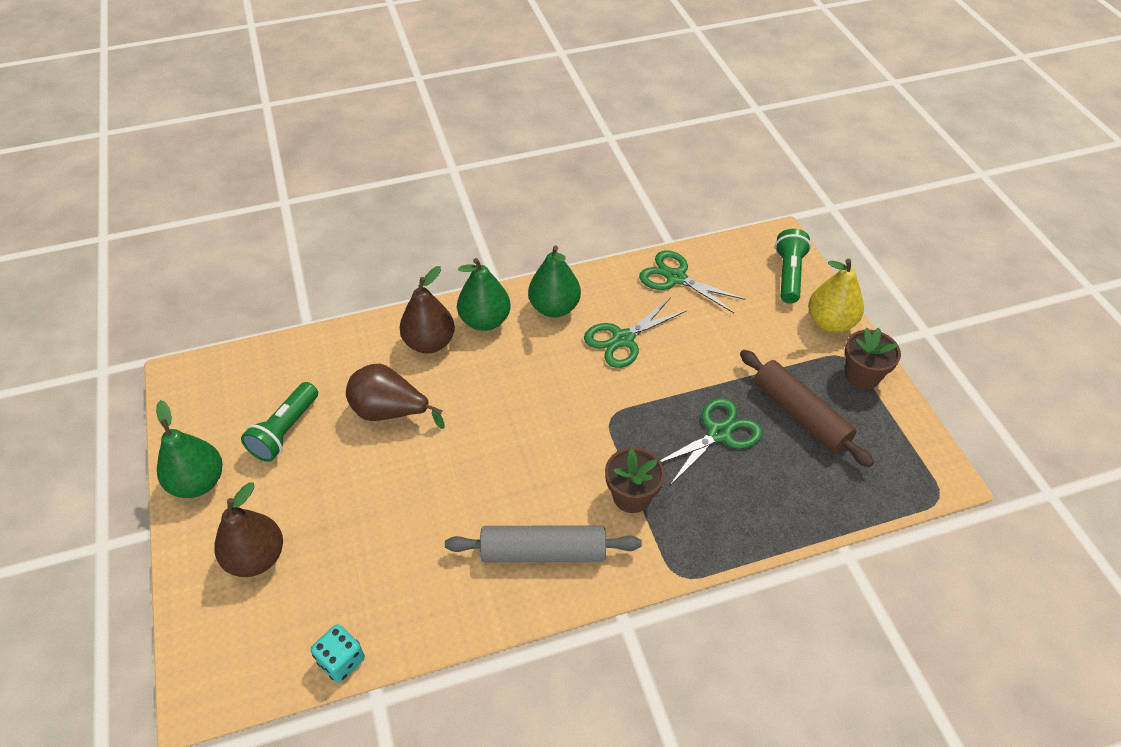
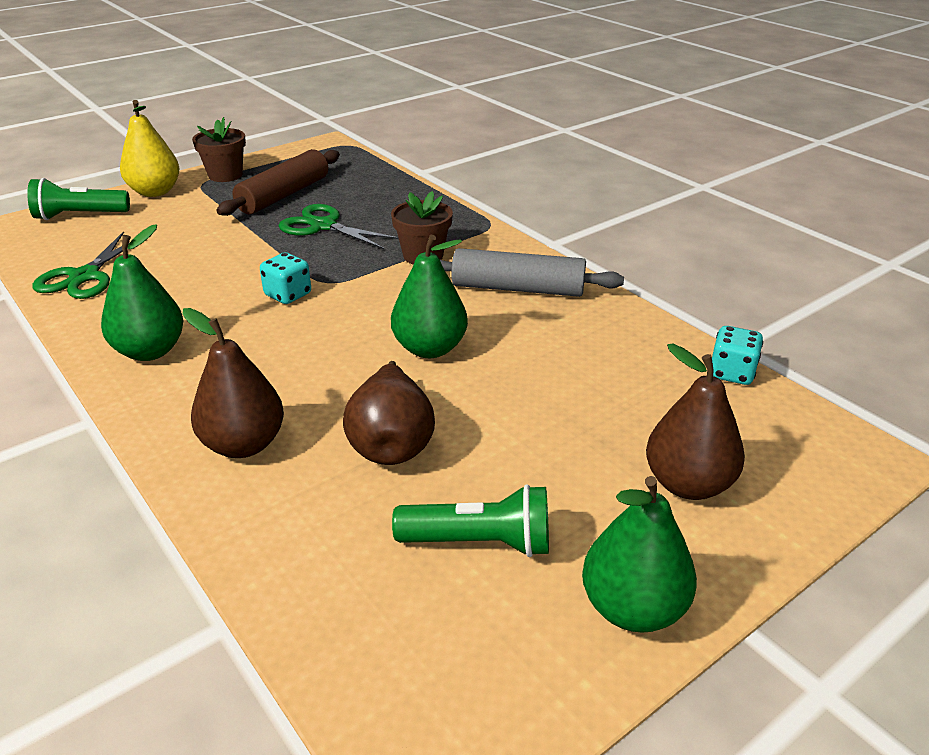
camera: 110 degrees left, 15 degrees down
(485, 321) = (185, 404): green pear -> green pear (429, 348)
(543, 552) = (518, 288): grey rolling pin -> grey rolling pin turned 60 degrees counterclockwise
(599, 389) = (288, 295): none -> turquoise dice
(623, 339) = (202, 293): green scissors -> none

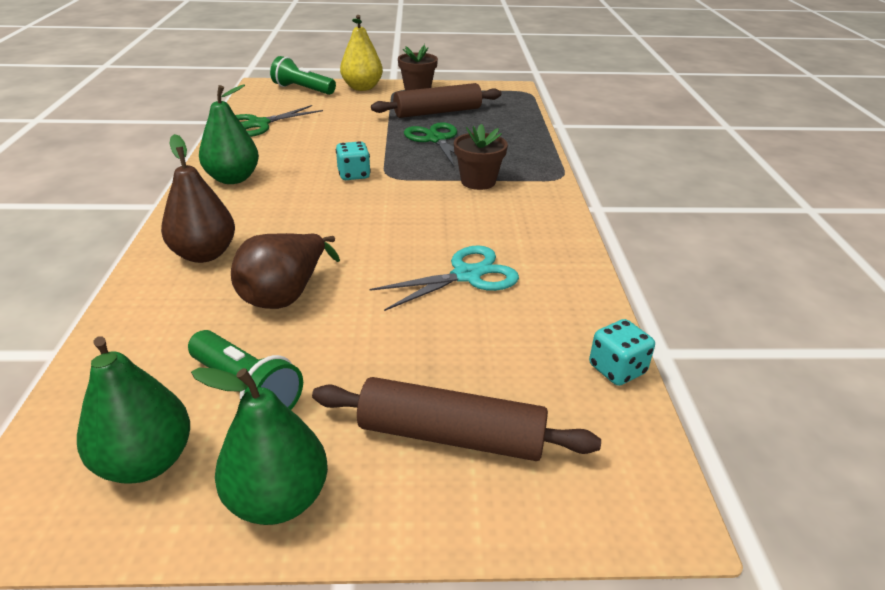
camera: 35 degrees right, 0 degrees up
(429, 348) = (395, 245): green pear -> green pear (146, 462)
(518, 288) = (519, 229): grey rolling pin -> none
(529, 349) = (466, 275): none -> turquoise scissors
(688, 484) = (451, 435): brown pear -> brown rolling pin

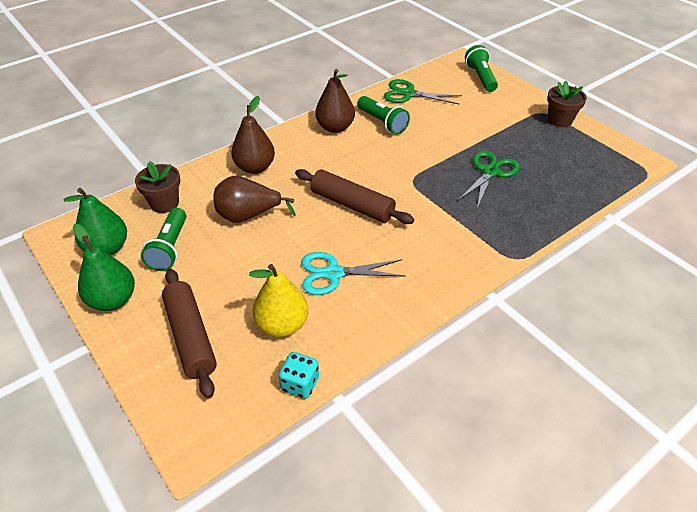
camera: 55 degrees right, 10 degrees up
(233, 179) = (335, 127): green pear -> brown pear
(276, 153) = (382, 123): none -> green flashlight
(354, 175) = (395, 166): turquoise dice -> none
(362, 88) = (522, 97): yellow pear -> yellow pear (282, 325)
(437, 112) = (535, 149): brown rolling pin -> brown rolling pin (352, 205)
(466, 275) = (333, 273): turquoise scissors -> turquoise scissors turned 150 degrees clockwise
(478, 181) = (455, 221): brown flower pot -> brown flower pot (164, 203)

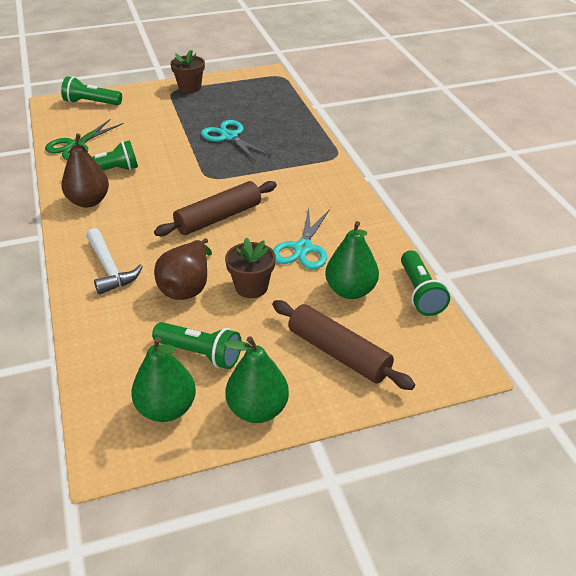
camera: 70 degrees left, 5 degrees down
(164, 203) = (118, 349): brown flower pot -> brown flower pot (251, 287)
(191, 337) = (339, 353): brown rolling pin -> brown rolling pin turned 45 degrees clockwise
(255, 167) = (109, 268): brown pear -> white hammer
(282, 325) = (350, 291): yellow pear -> green pear
(300, 384) = (420, 293): turquoise dice -> green flashlight
(490, 172) = (229, 137): green scissors -> turquoise scissors

